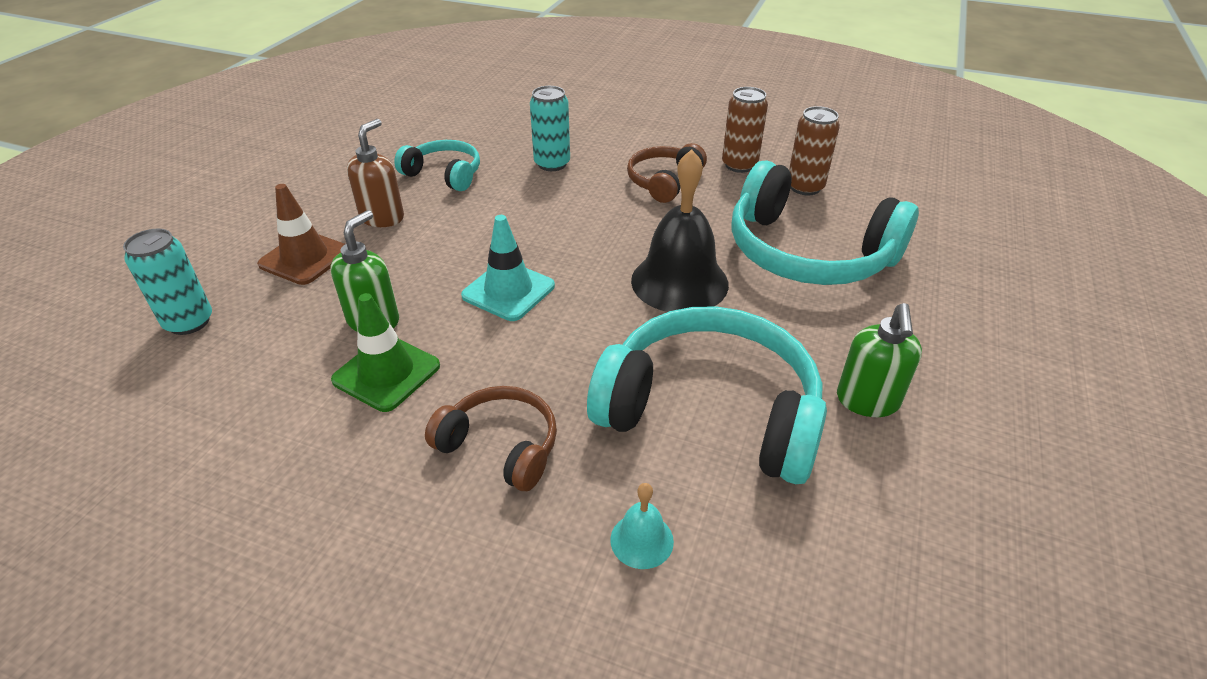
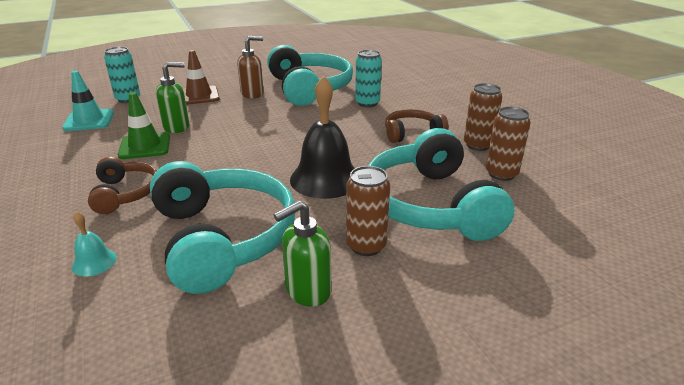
camera: 45 degrees right, 10 degrees down
(444, 174) = (309, 88): turquoise headphones -> turquoise headphones, size x1.88
(508, 291) = (243, 142): turquoise traffic cone -> turquoise traffic cone (89, 120)
(832, 327) = (366, 246): none -> brown can

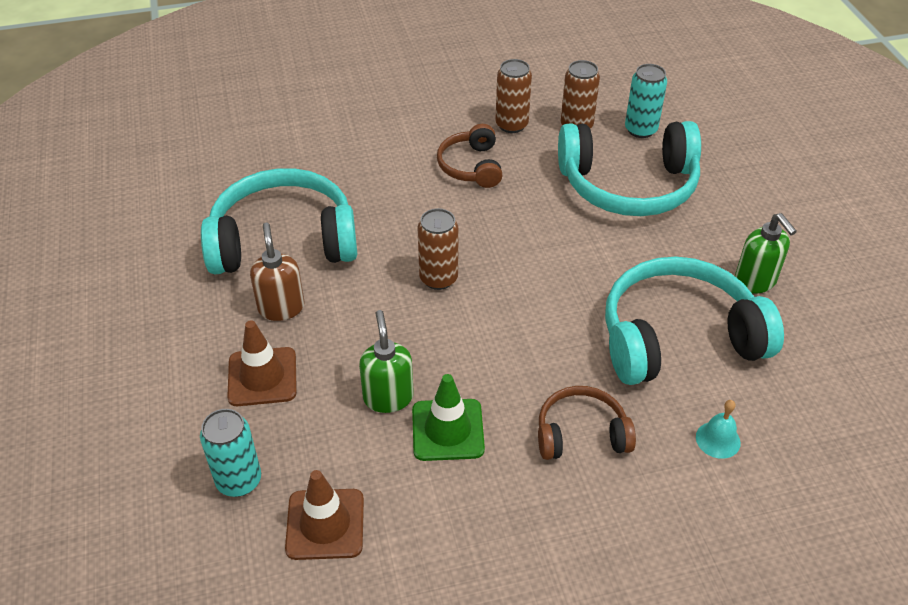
camera: 80 degrees left, 15 degrees up
(89, 120) = (325, 524): turquoise traffic cone -> brown traffic cone
(325, 179) = (569, 251): black bell -> none
(366, 246) = (693, 238): brown can -> brown can (438, 278)
(367, 103) = (364, 188): turquoise can -> turquoise can (640, 130)

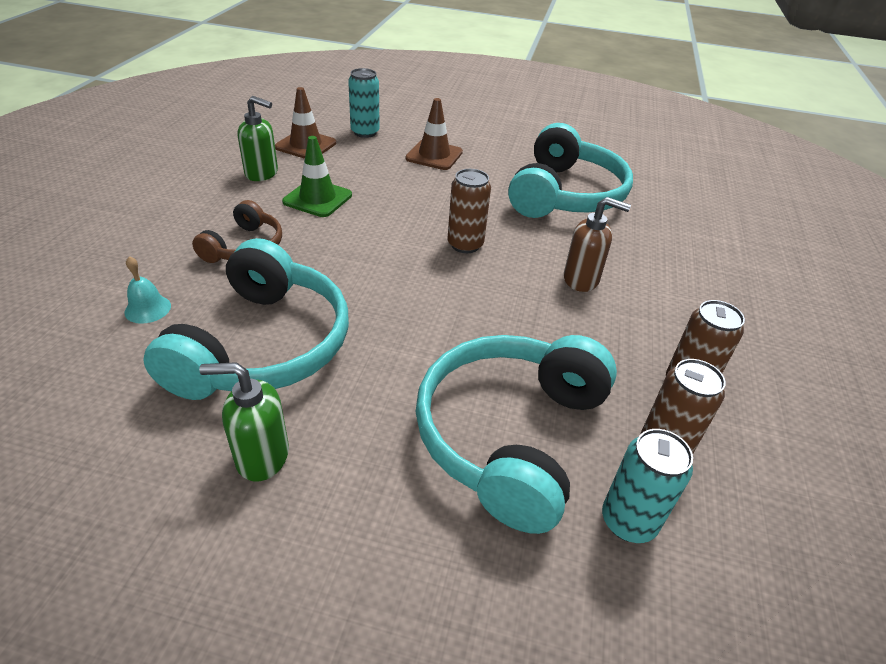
camera: 115 degrees right, 5 degrees down
(281, 307) = (491, 176): brown soap dispenser -> brown soap dispenser (581, 279)
(388, 397) = (370, 188): green soap dispenser -> green soap dispenser (262, 173)
(471, 166) = (615, 321): brown headphones -> none

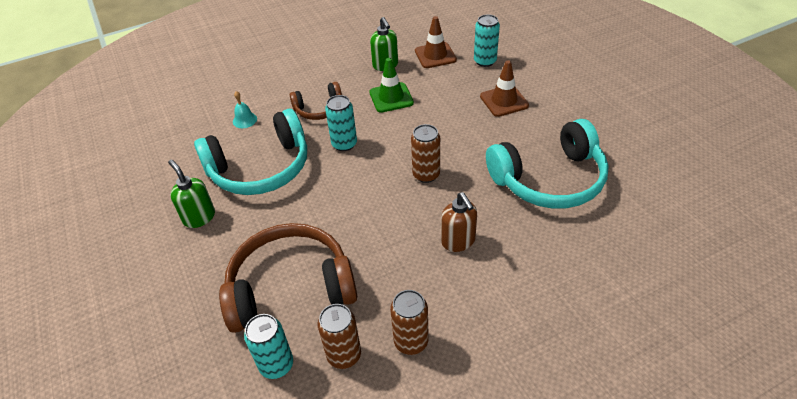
camera: 55 degrees right, 5 degrees up
(334, 264) = (344, 144): none -> turquoise can
(511, 435) = (290, 288): turquoise headphones -> brown headphones

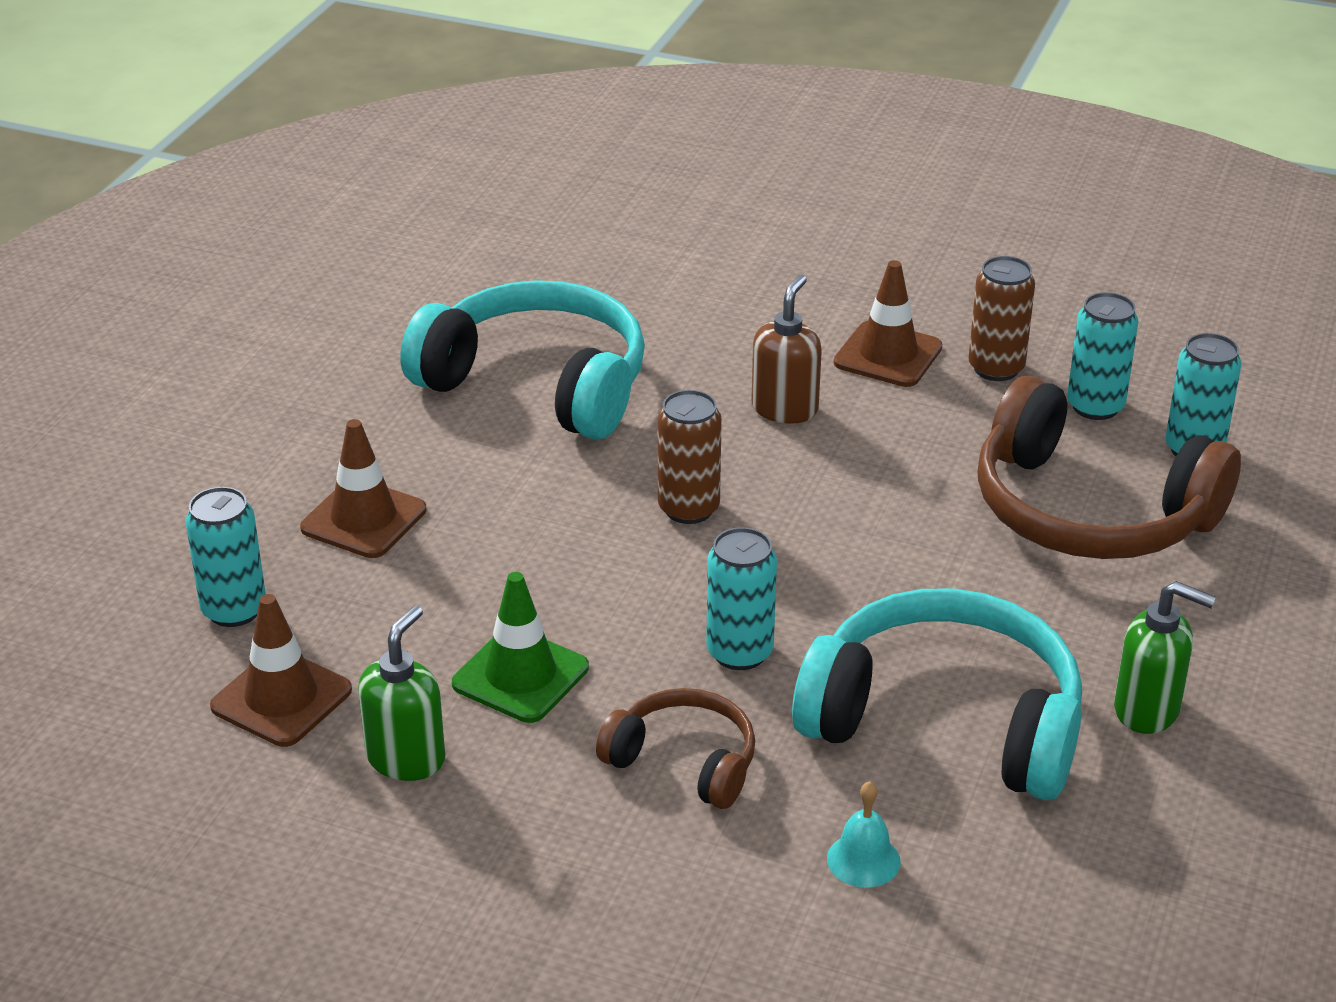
camera: 135 degrees left, 10 degrees down
(199, 217) = (1147, 710): green soap dispenser -> green soap dispenser turned 75 degrees counterclockwise
(344, 355) = (1095, 406): brown can -> turquoise can
(462, 307) = (888, 355): none -> brown traffic cone

